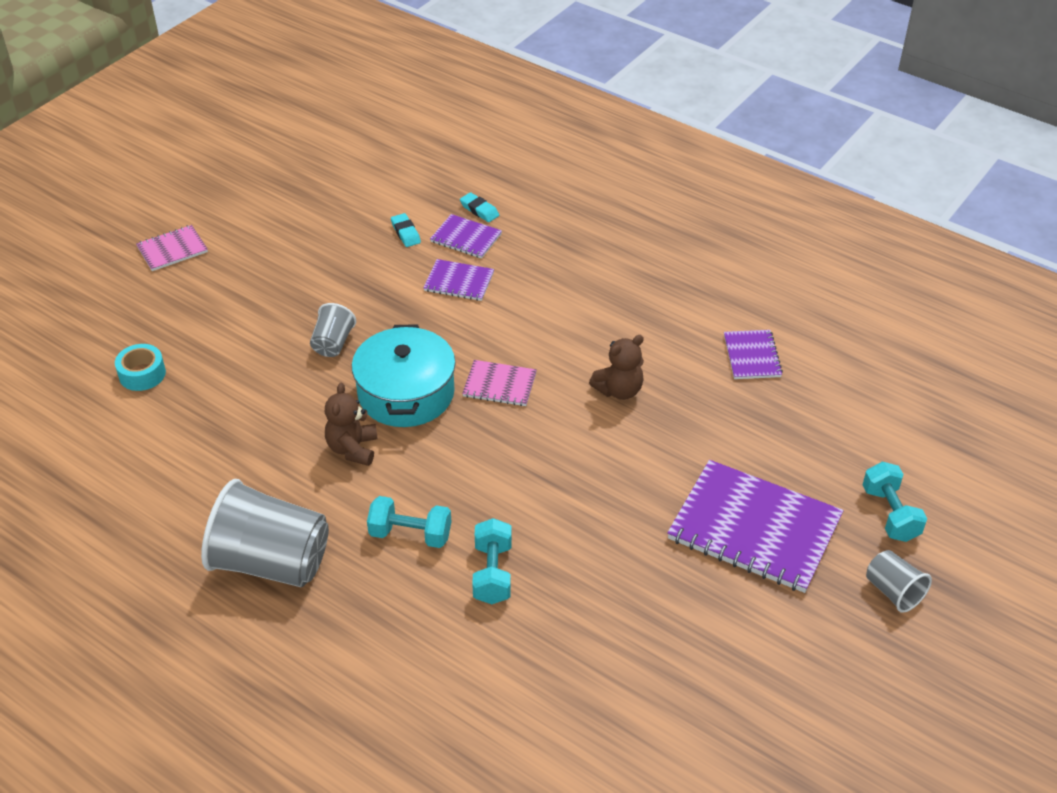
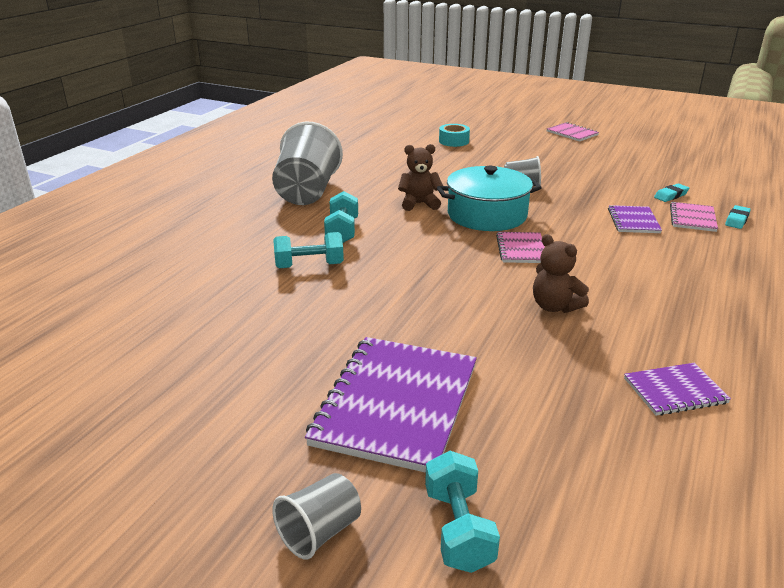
camera: 80 degrees right, 15 degrees down
(466, 238) = (692, 218): purple notebook -> pink notebook
(890, 514) = (458, 529): turquoise dumbbell -> turquoise dumbbell turned 75 degrees counterclockwise

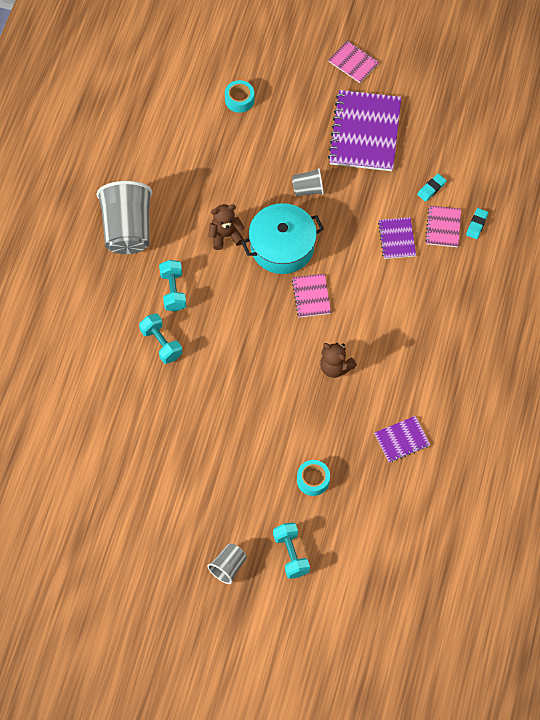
camera: 10 degrees left, 35 degrees up
(309, 266) = (161, 343): turquoise dumbbell -> turquoise dumbbell turned 75 degrees clockwise
(396, 404) = (248, 476): purple notebook -> purple notebook (365, 132)
(513, 422) = (313, 480): none -> turquoise tape

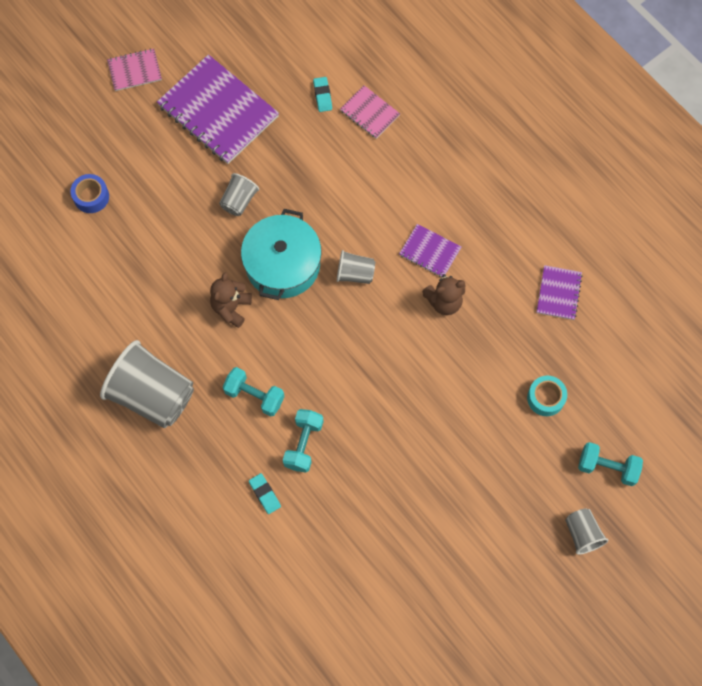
camera: 55 degrees left, 5 degrees up
(161, 343) = (303, 444): turquoise dumbbell -> turquoise dumbbell turned 75 degrees counterclockwise
(239, 100) = (91, 197): turquoise tape -> blue tape
(311, 296) = (355, 273): pink notebook -> grey cup
(396, 239) = (351, 160): purple notebook -> purple notebook (430, 252)
(476, 225) = (389, 84): turquoise eraser -> turquoise eraser (265, 494)

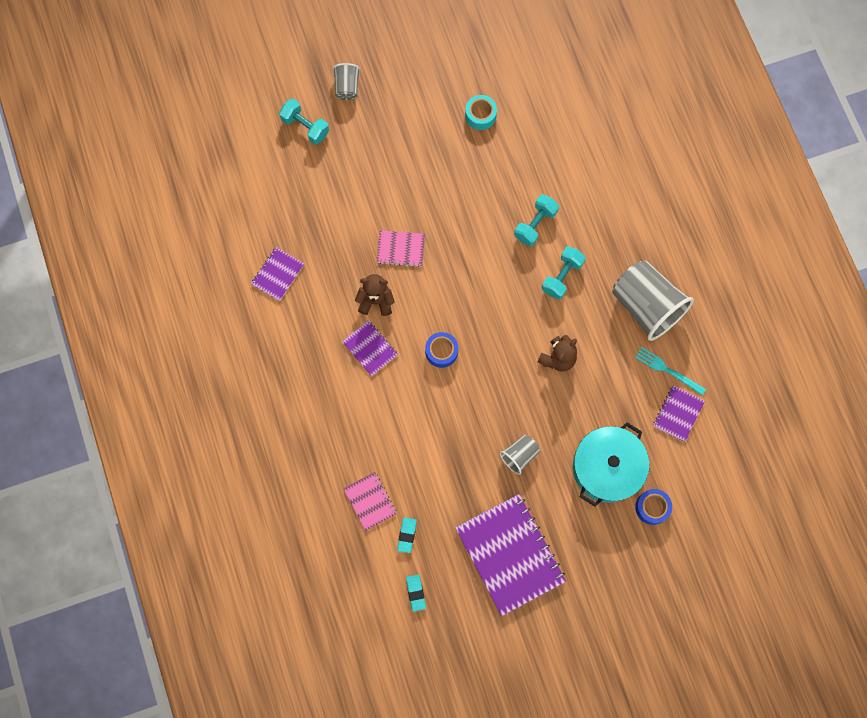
camera: 160 degrees left, 5 degrees up
(88, 294) = (678, 414): none -> purple notebook
(111, 335) = (667, 370): none -> turquoise fork
(134, 70) = (576, 629): pink notebook -> pink notebook (401, 249)
(254, 396) = (562, 277): turquoise dumbbell -> turquoise dumbbell turned 75 degrees clockwise
(265, 494) = (579, 197): turquoise eraser -> turquoise eraser (415, 593)
(282, 264) = (501, 382): turquoise pot -> turquoise pot (607, 468)
(355, 273) = (441, 351): grey cup -> blue tape
(545, 398) = (328, 194): turquoise tape -> turquoise tape (480, 115)

